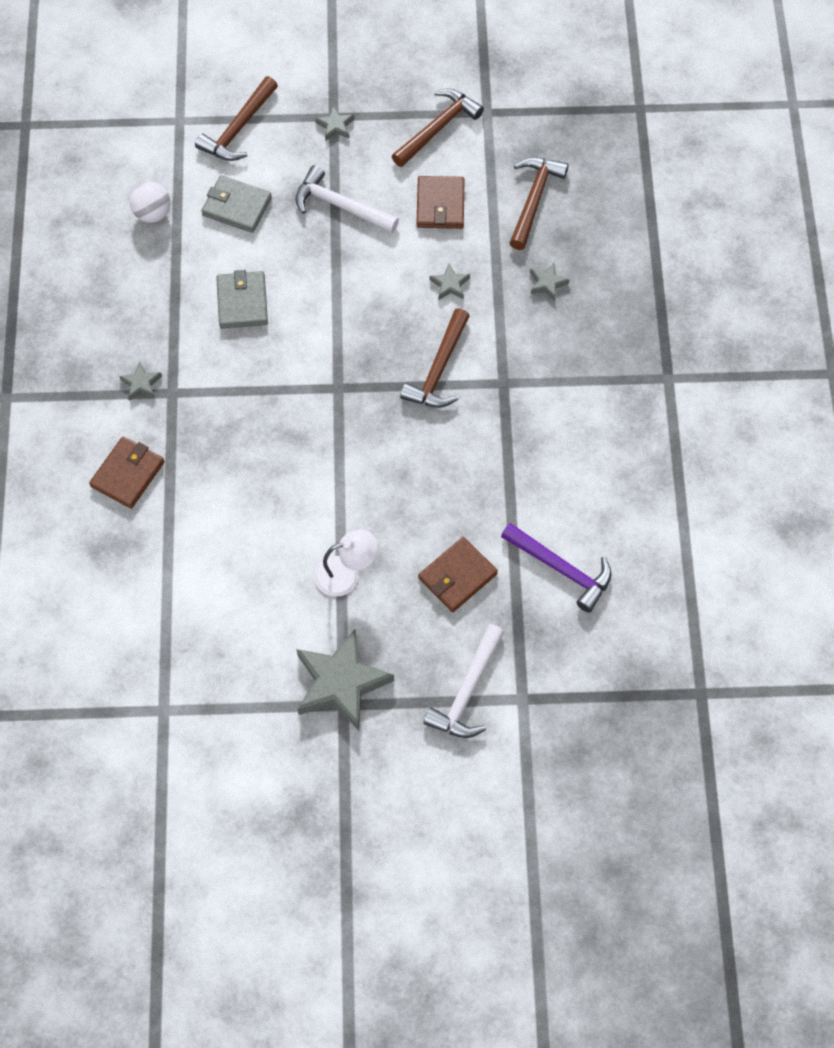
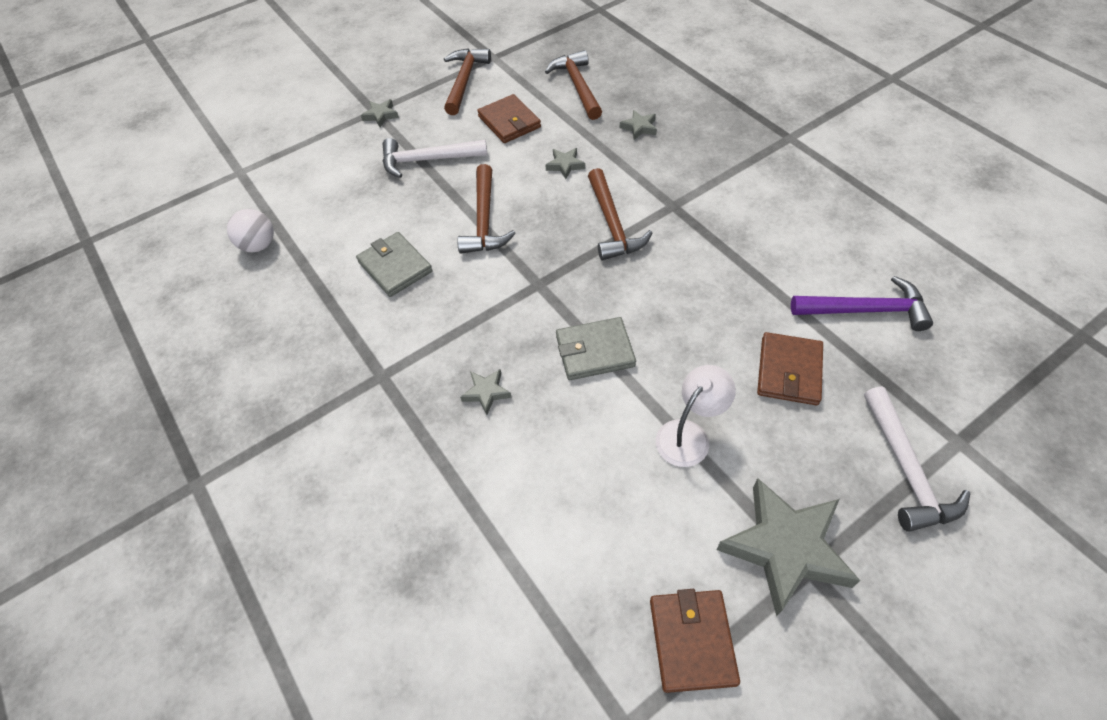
camera: 30 degrees left, 10 degrees down
(128, 474) = (388, 479): brown wallet -> brown wallet (692, 641)
(141, 384) = (343, 386): grey star -> grey star (486, 392)
(237, 206) = (336, 203): grey wallet -> grey wallet (595, 351)
(239, 128) = (298, 153): brown hammer -> brown hammer (484, 220)

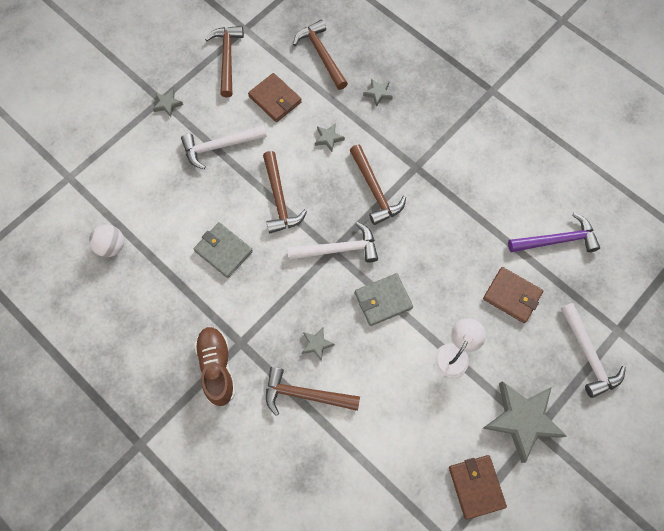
camera: 15 degrees left, 15 degrees up
(339, 401) = (217, 367): none -> brown shoe
(451, 456) = (305, 394): none -> brown hammer
(547, 283) = (338, 249): none -> white hammer
(789, 371) = (512, 296): brown wallet -> brown wallet turned 60 degrees counterclockwise

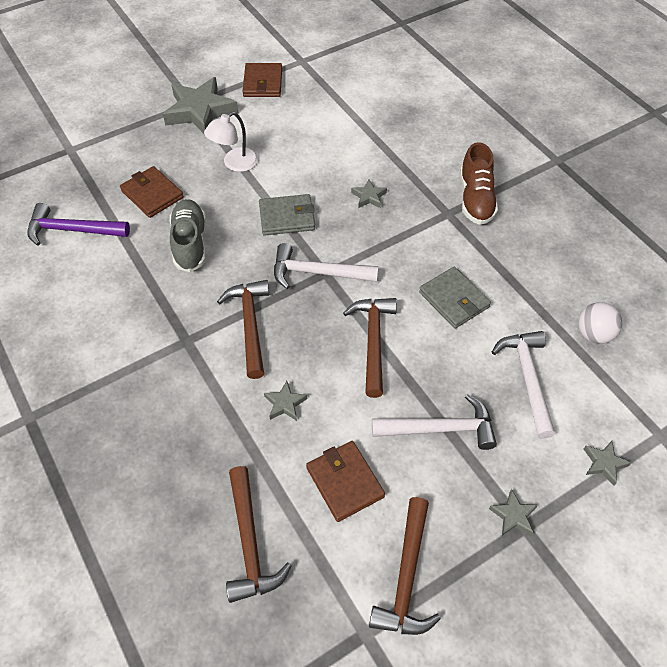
camera: 165 degrees left, 15 degrees down
(305, 394) = (391, 163): brown hammer -> none
(378, 93) = (189, 453): grey star -> grey star (604, 463)
(453, 252) = (190, 243): none -> grey shoe
(588, 355) = (111, 139): white hammer -> white hammer (527, 379)

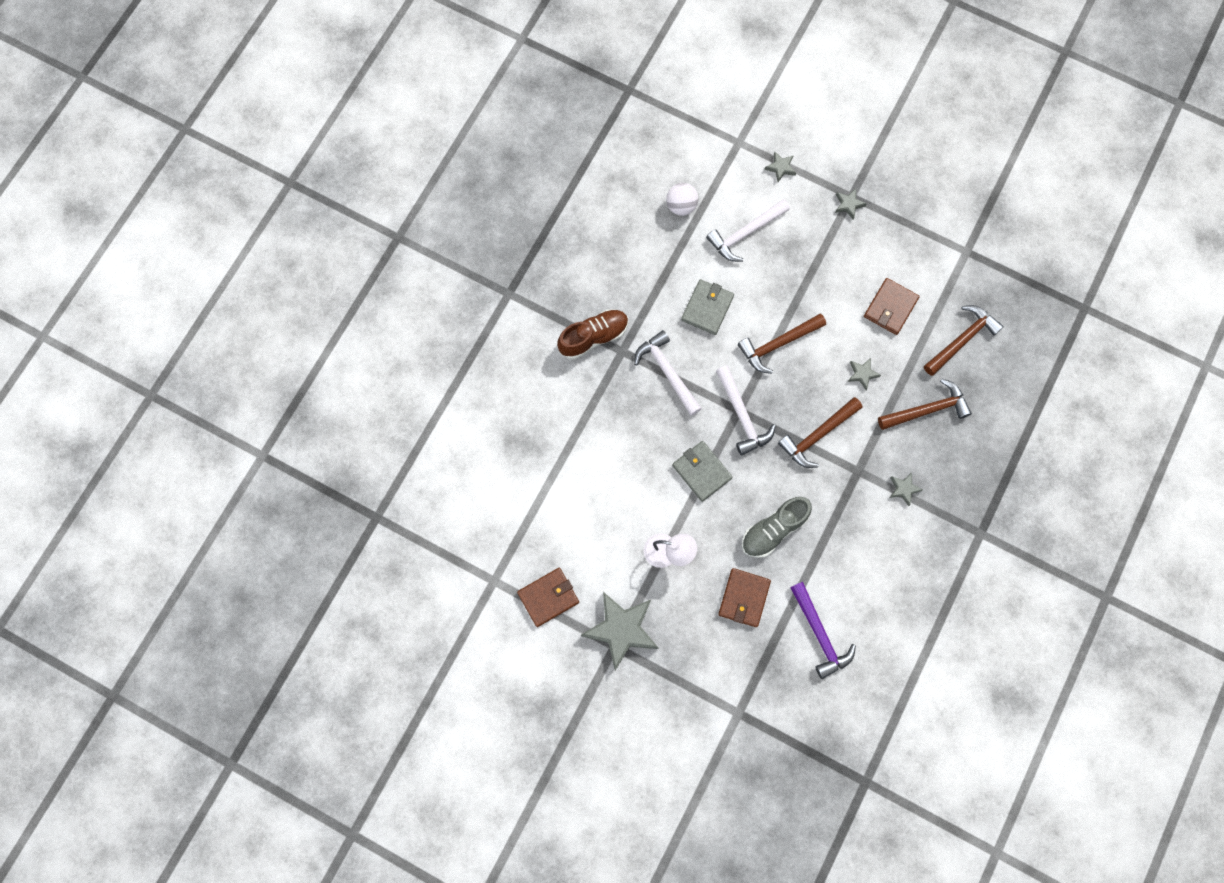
camera: 120 degrees left, 20 degrees up
(369, 197) = (640, 420): grey star -> grey star (903, 489)
(406, 576) = (922, 245): brown hammer -> brown hammer (927, 409)
(440, 428) = (817, 270): white hammer -> white hammer (667, 372)

